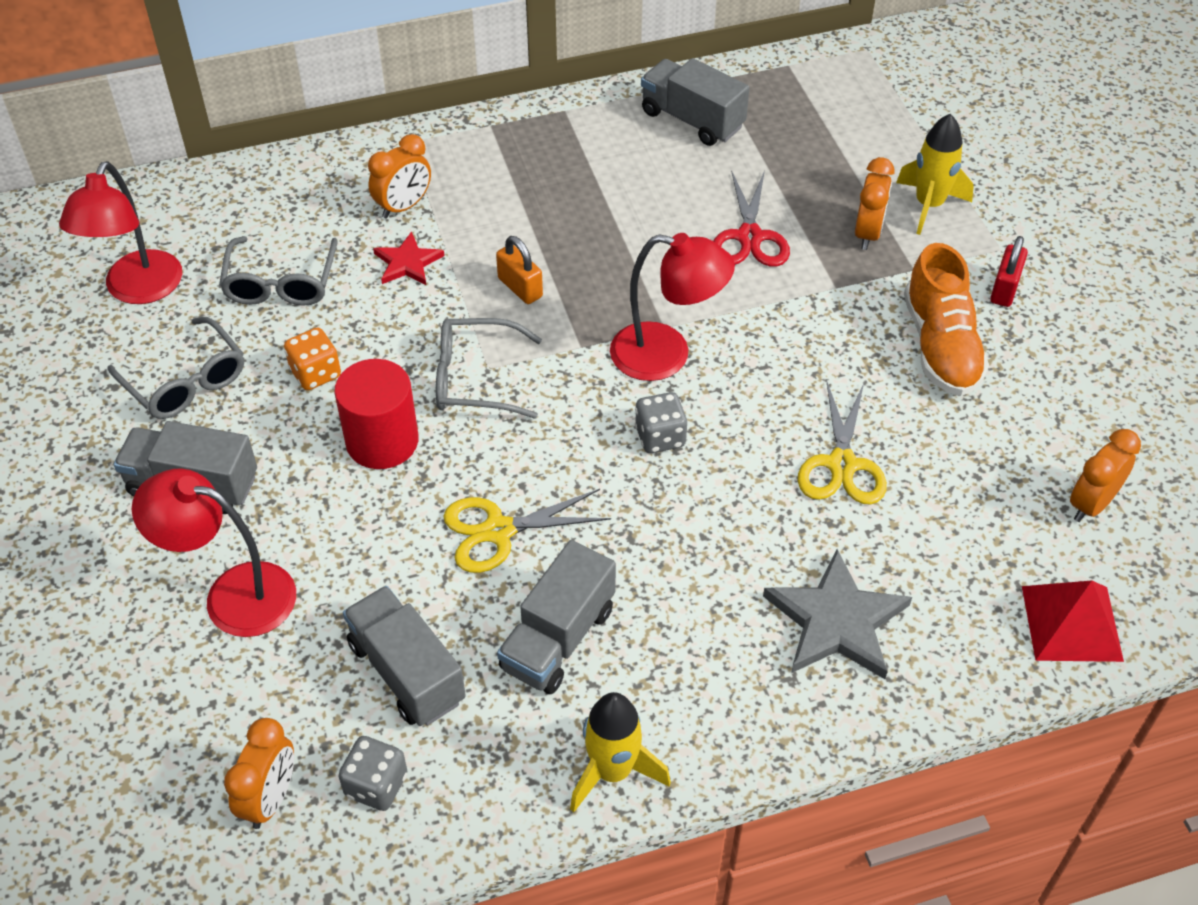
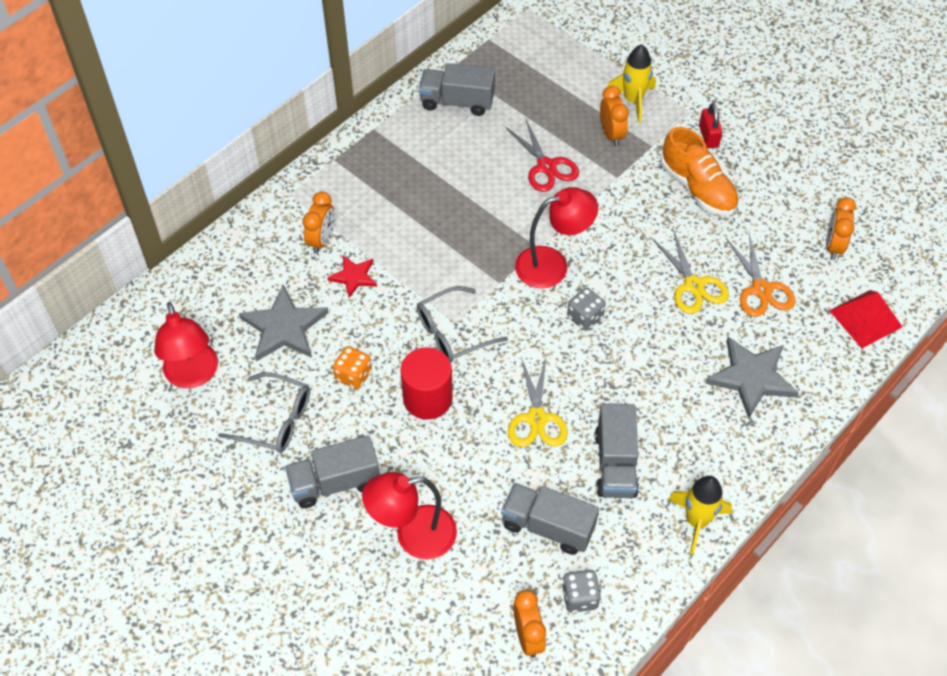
camera: 30 degrees left, 5 degrees up
(281, 283) = (284, 327): grey glasses -> grey star
(498, 531) = (536, 418): yellow scissors -> yellow scissors turned 45 degrees counterclockwise
(520, 287) = (435, 261): orange padlock -> none
(937, 513) = (761, 289): none -> orange scissors

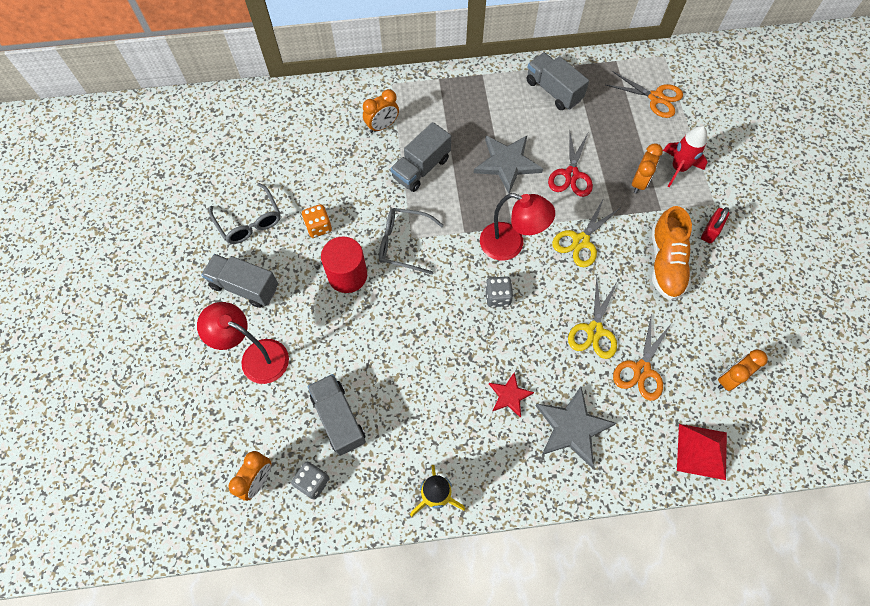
camera: 40 degrees right, 10 degrees up
(193, 375) = (232, 159): red lamp -> none
(284, 327) = (308, 166): grey star -> grey star (507, 163)
(354, 277) = (379, 163): red star -> red star (509, 395)
(536, 418) = (400, 341): yellow scissors -> yellow scissors (581, 241)
(556, 51) = (656, 98): none -> orange scissors
(615, 464) = (421, 412): grey truck -> grey truck (421, 168)
(633, 100) = (678, 168): yellow rocket -> red rocket

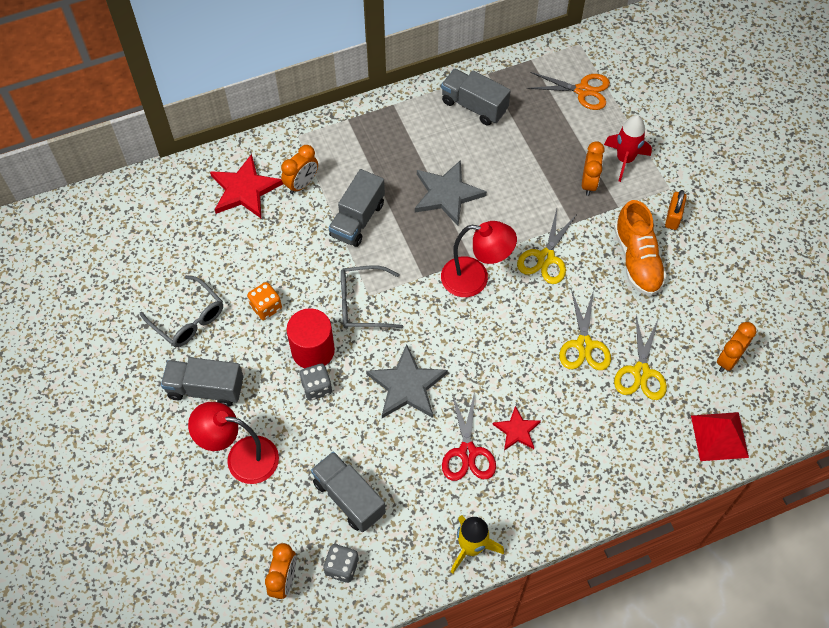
camera: 15 degrees left, 5 degrees down
(332, 120) = (245, 190): none -> red star
(497, 297) = (476, 335): grey dice -> grey dice (316, 387)
(571, 174) = (517, 191): red scissors -> red scissors (467, 452)
(572, 427) = (588, 446): grey star -> grey star (406, 386)
(641, 369) = (641, 372): orange scissors -> yellow scissors
(710, 231) = (673, 217): red padlock -> orange padlock

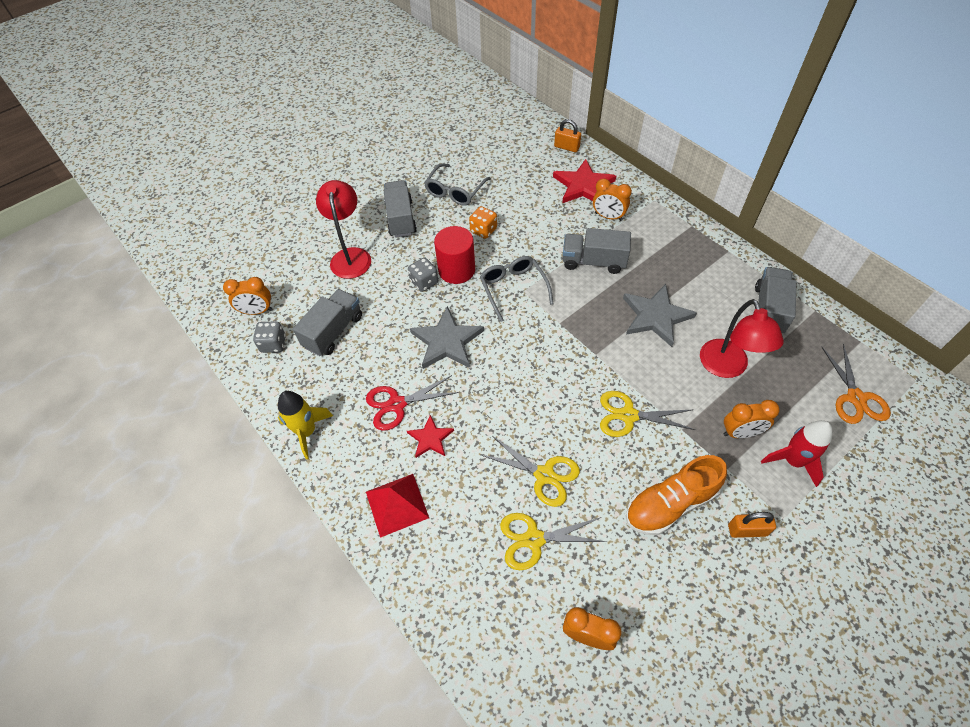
camera: 75 degrees right, 5 degrees down
(174, 184) = (566, 147): none -> orange padlock
(475, 278) = (576, 362): red lamp -> red lamp (727, 367)
(584, 345) = (544, 475): yellow scissors -> yellow scissors turned 135 degrees counterclockwise
(719, 436) = (485, 644): red pyramid -> red pyramid (397, 504)

